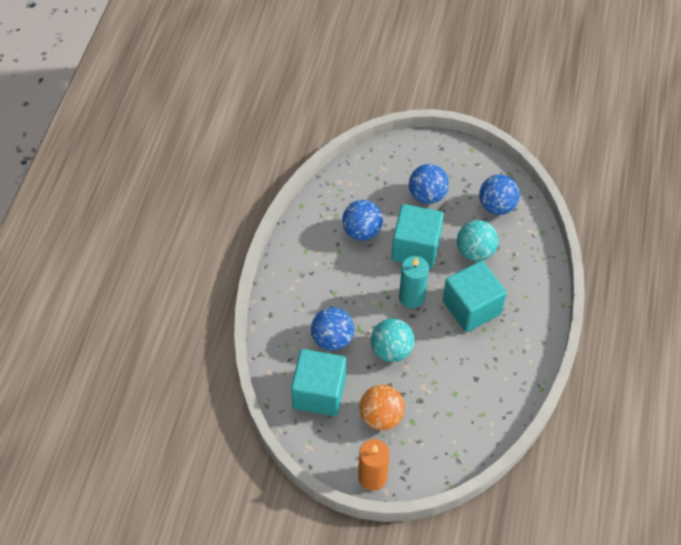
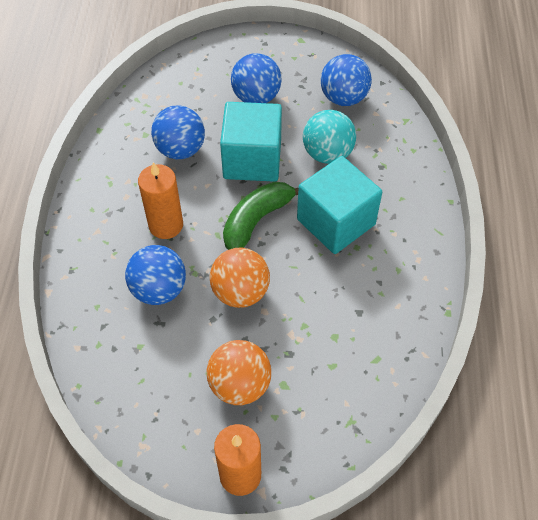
camera: 10 degrees left, 0 degrees up
(319, 392) = (149, 365): turquoise cube -> none
(343, 290) = (166, 225): none -> orange candle
(391, 350) = (240, 292): turquoise ball -> orange ball
(412, 297) = (256, 220): turquoise candle -> green banana

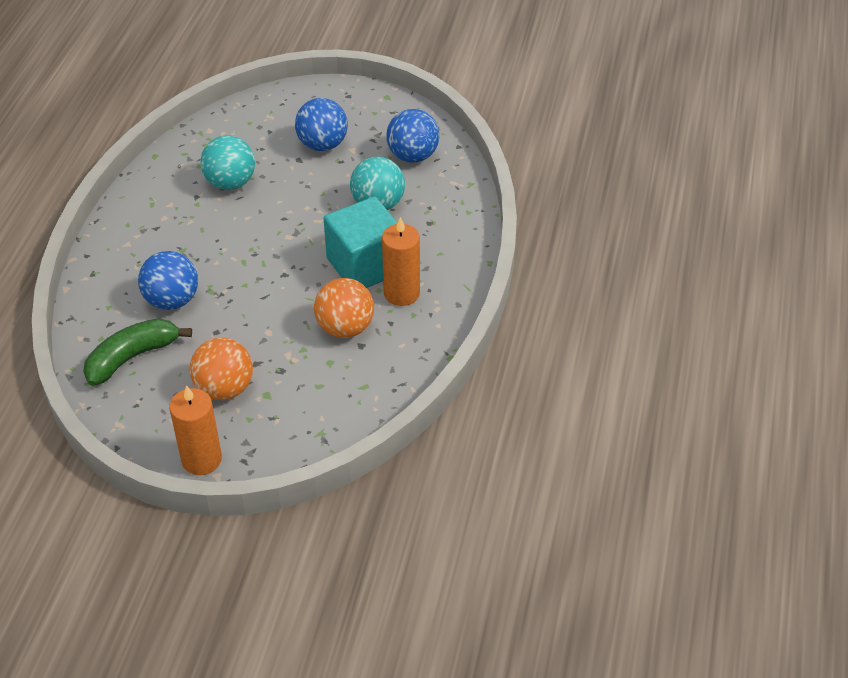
camera: 10 degrees right, 10 degrees down
(166, 225) = (195, 247): orange candle -> orange candle (401, 293)
(180, 149) = (230, 183): blue ball -> turquoise ball
(240, 292) = (250, 313): orange ball -> orange ball (345, 328)
(252, 160) = (299, 200): turquoise cube -> none
(256, 220) = (286, 254): green banana -> green banana (132, 357)

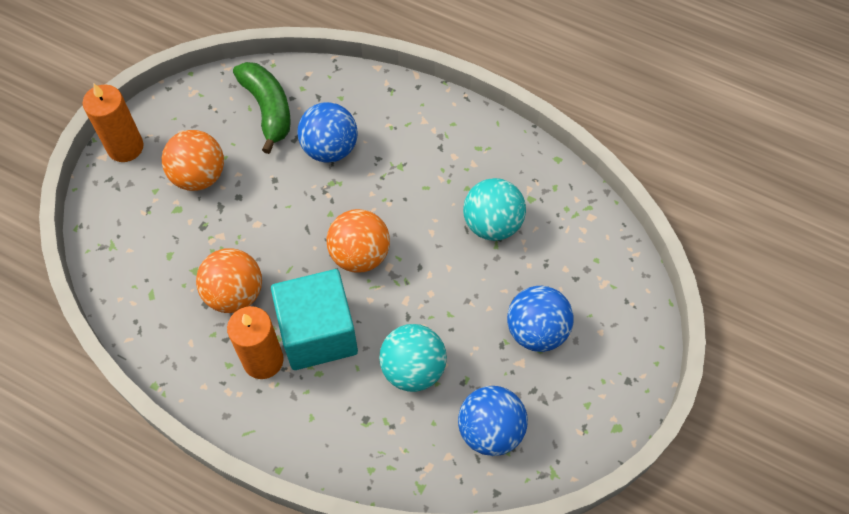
camera: 105 degrees right, 15 degrees up
(282, 256) = (360, 255): none -> orange ball

